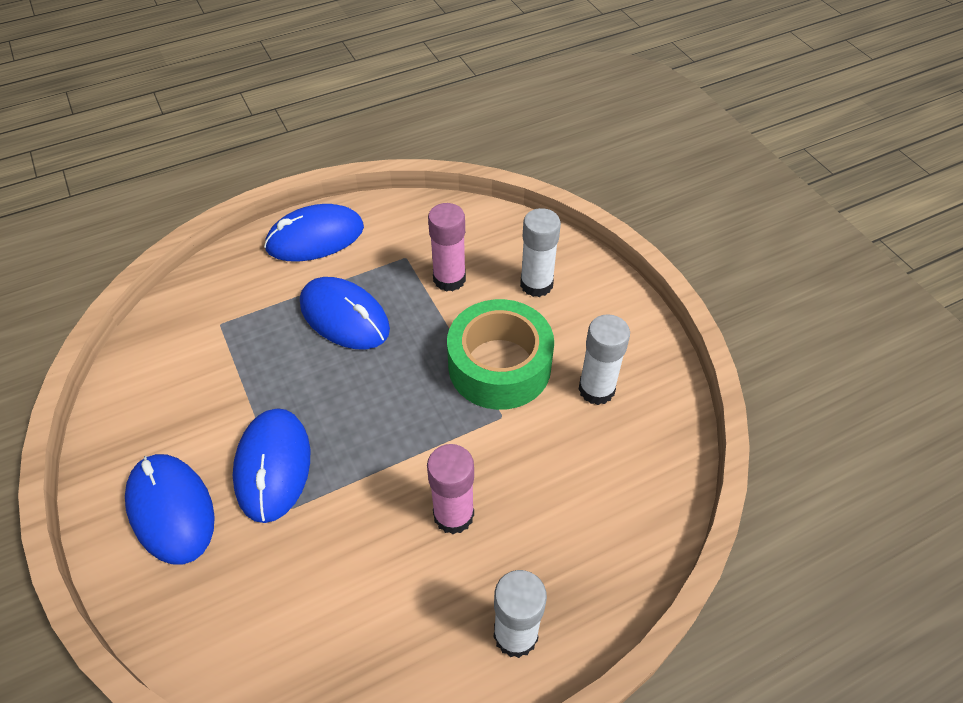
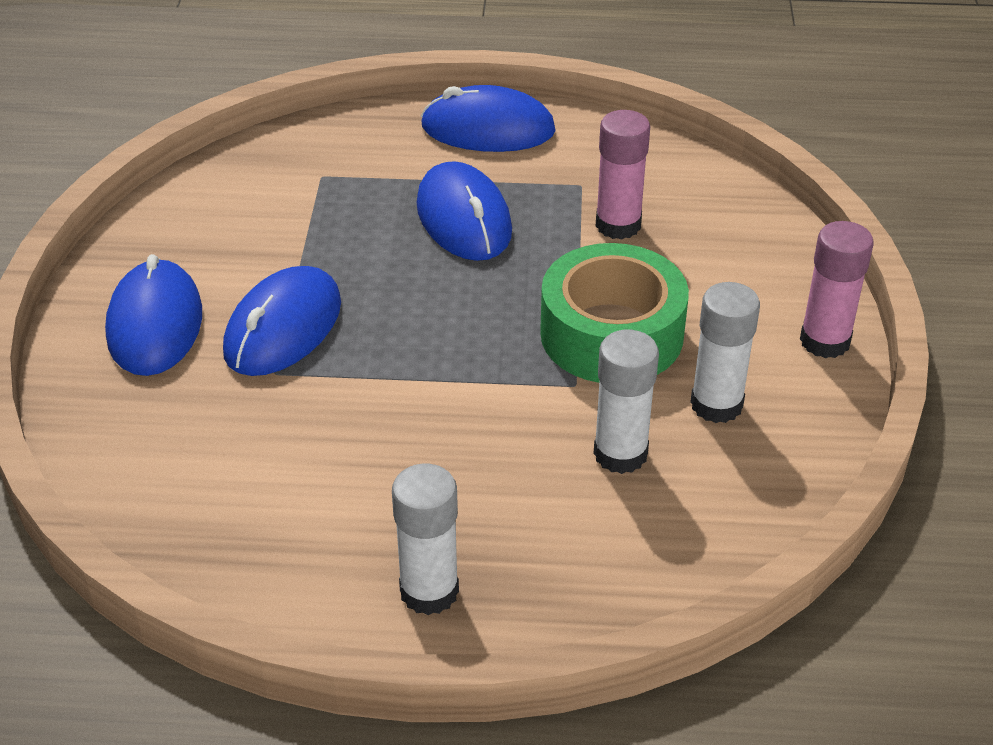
camera: 30 degrees right, 10 degrees down
(453, 515) = (445, 453): pink glue stick -> pink glue stick (825, 341)
(536, 284) = (725, 269): white glue stick -> white glue stick (620, 454)

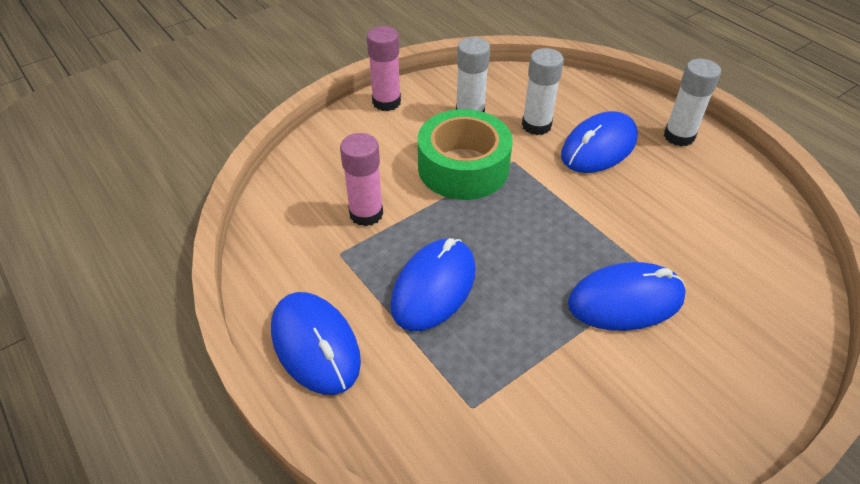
camera: 130 degrees left, 5 degrees up
(155, 324) = (708, 369): blue mouse -> blue mouse (599, 147)

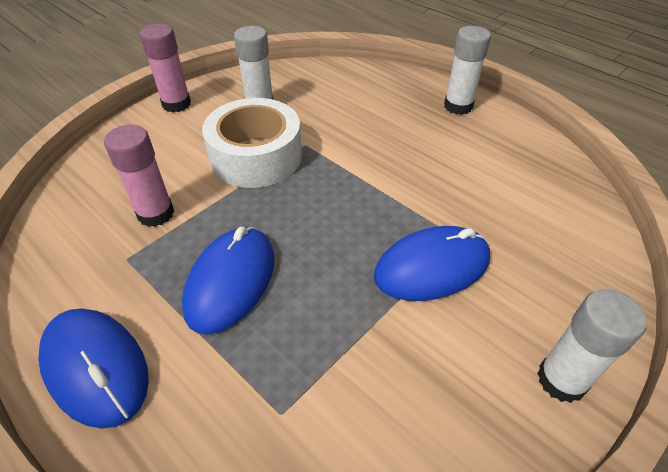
camera: 10 degrees left, 0 degrees up
(463, 167) = (256, 156): green tape -> white tape
(536, 125) = (325, 110): white glue stick -> white glue stick (561, 380)
(599, 147) = (386, 123): blue mouse -> none

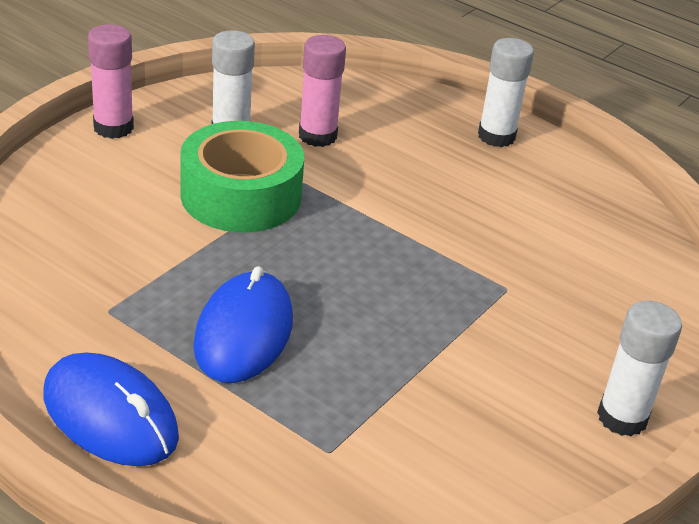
camera: 10 degrees left, 10 degrees down
(156, 213) = (128, 261): pink glue stick -> pink glue stick (317, 136)
(256, 156) = (241, 195): white tape -> green tape
(432, 267) = (478, 317): blue mouse -> none

